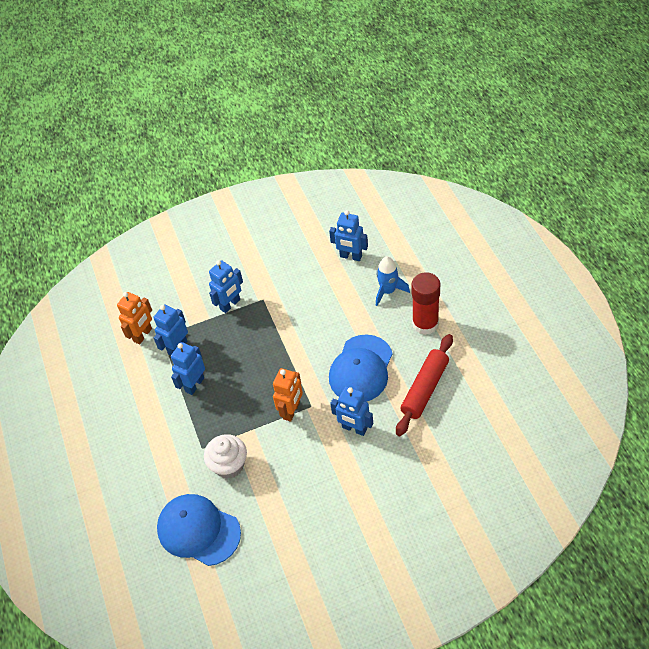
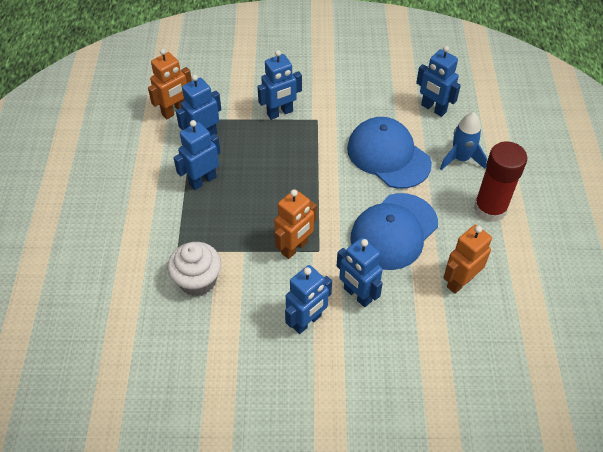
camera: 15 degrees right, 0 degrees up
(198, 530) = (129, 340): blue cap -> blue cap (388, 155)
(326, 463) = (307, 321): none -> blue robot
(425, 389) = (460, 281): red rolling pin -> orange robot

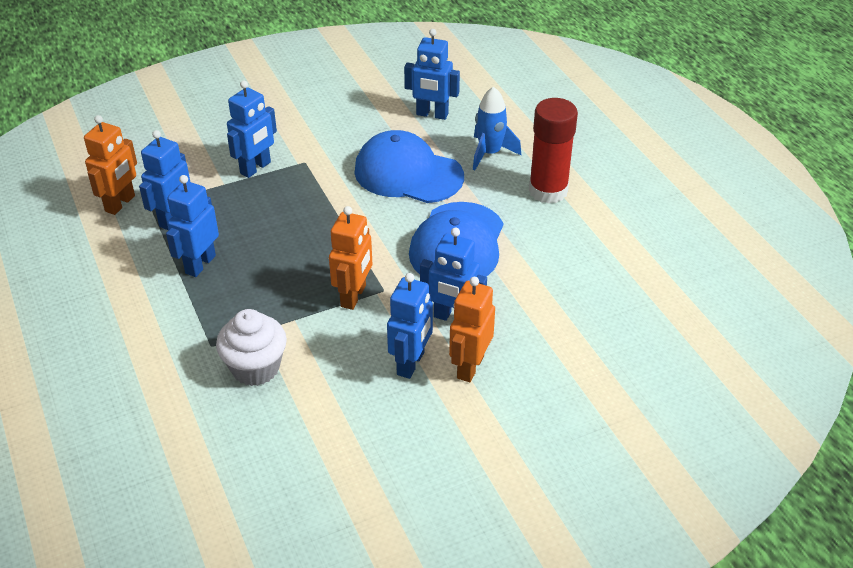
camera: 25 degrees left, 10 degrees down
(460, 281) = (556, 268): orange robot -> orange robot (470, 367)

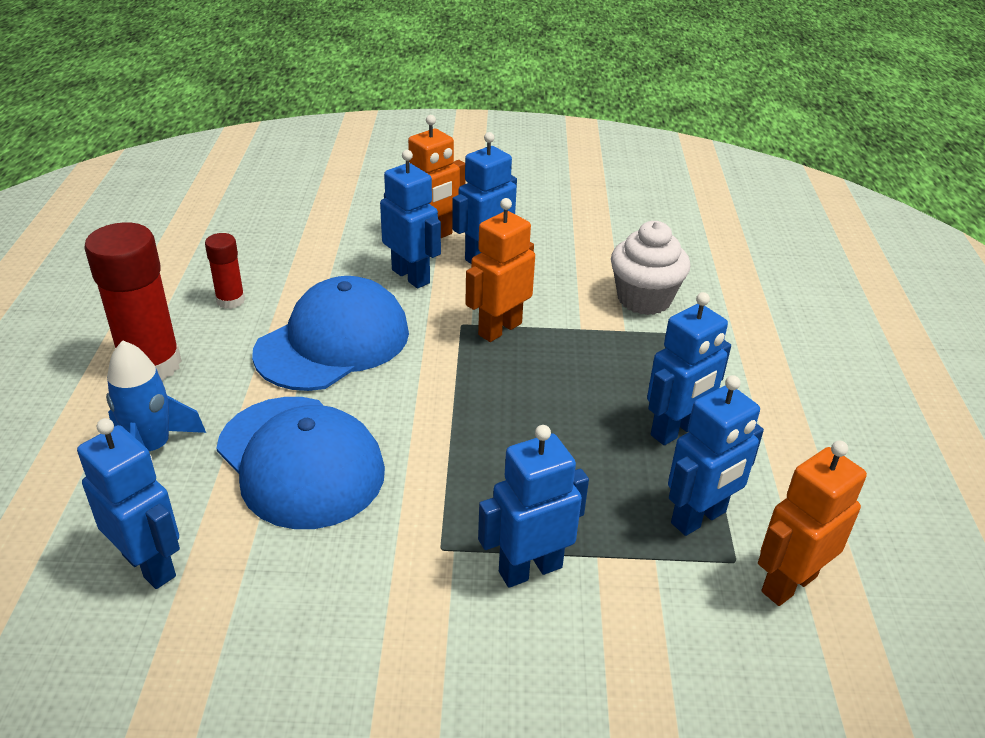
camera: 155 degrees left, 5 degrees down
(556, 248) = (230, 300): none -> red glue stick

